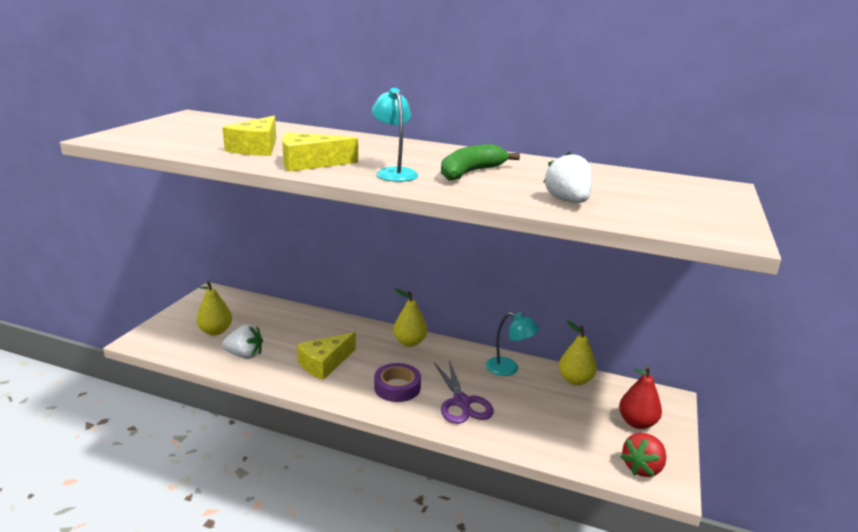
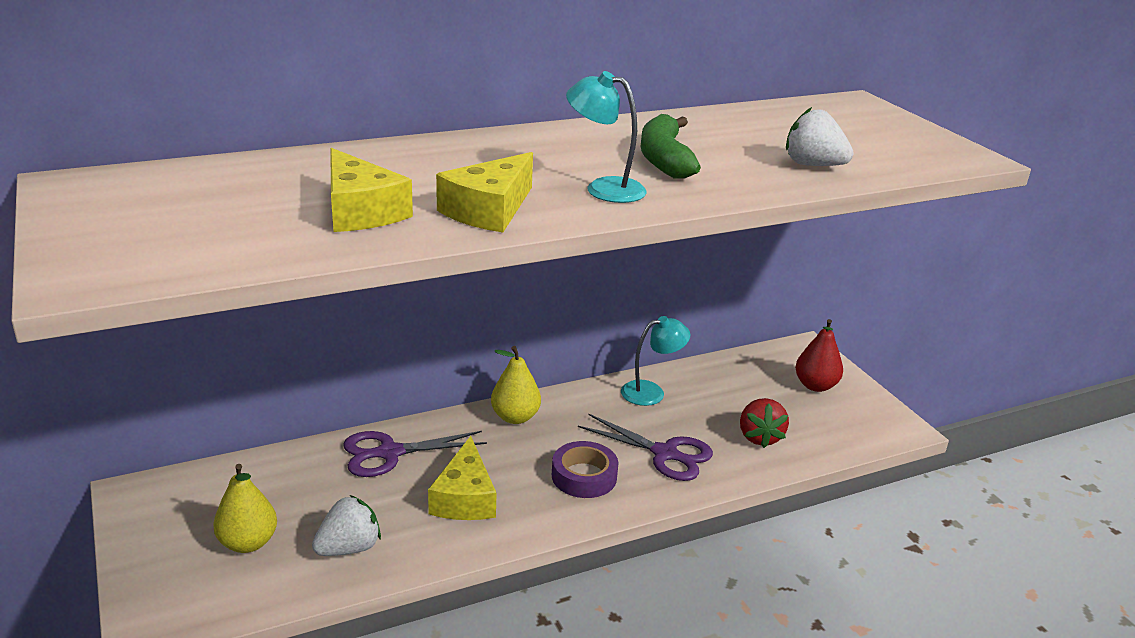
camera: 45 degrees left, 5 degrees up
(325, 327) = (389, 453): none -> purple scissors
(575, 380) = (719, 371): yellow pear -> none
(642, 468) = (871, 425): red strawberry -> red strawberry (759, 437)

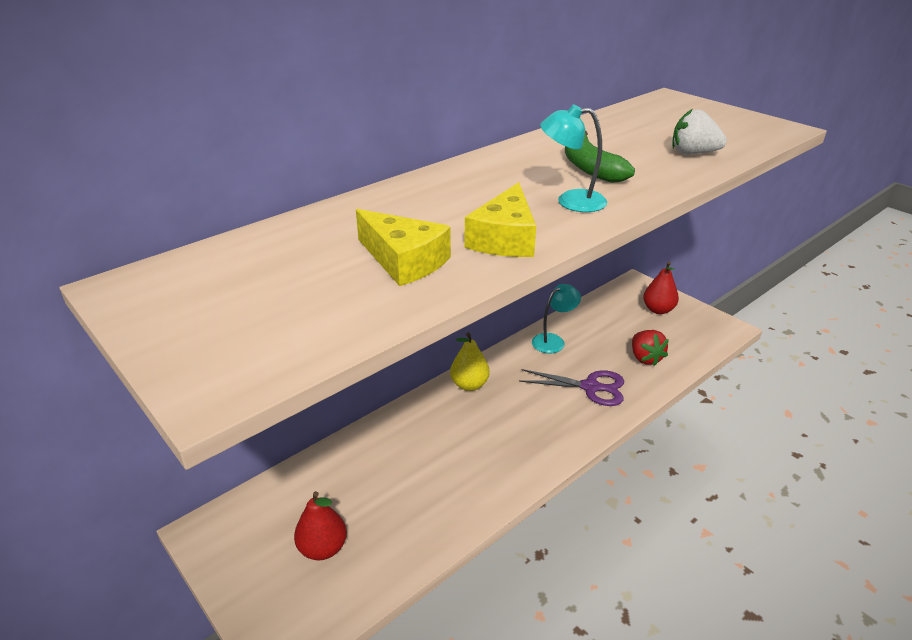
camera: 15 degrees left, 5 degrees up
(248, 543) = (323, 548): yellow pear -> red pear
(349, 548) = (406, 529): white strawberry -> none
(389, 453) = (392, 439): purple scissors -> none
(464, 497) = (469, 461): yellow cheese -> none
(584, 476) = (545, 420): purple tape -> none

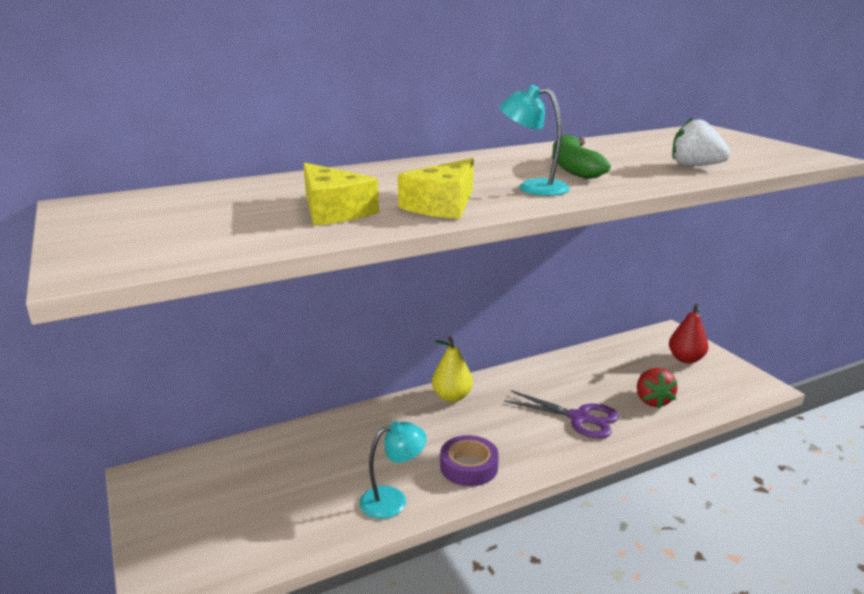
camera: 15 degrees right, 10 degrees down
(323, 548) = (242, 512): red pear -> none
(513, 456) = (469, 466): none -> purple tape
(553, 341) = (557, 371): turquoise lamp -> turquoise lamp (393, 500)

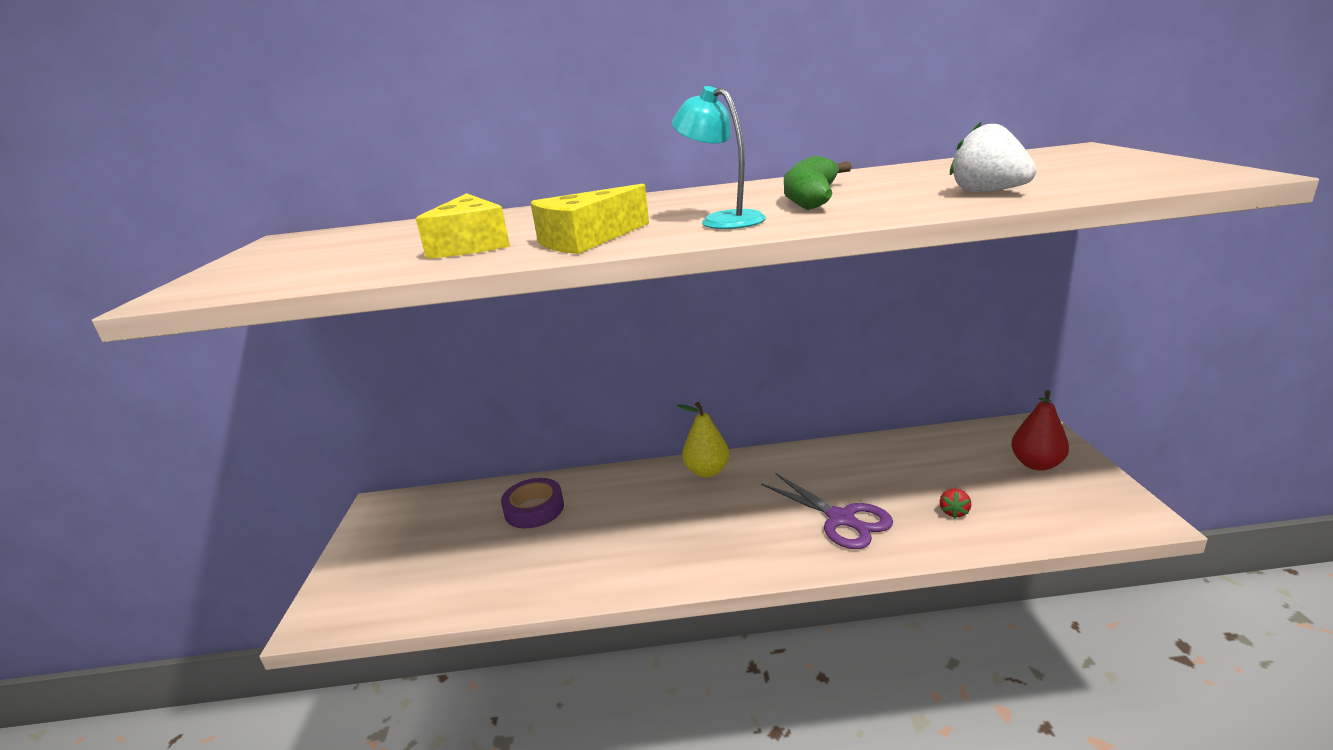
camera: 25 degrees right, 0 degrees up
(393, 500) = (572, 574): turquoise lamp -> none
(469, 466) = (674, 553): purple tape -> purple tape (534, 509)
(652, 400) = (954, 512): red strawberry -> red strawberry, size x0.56

